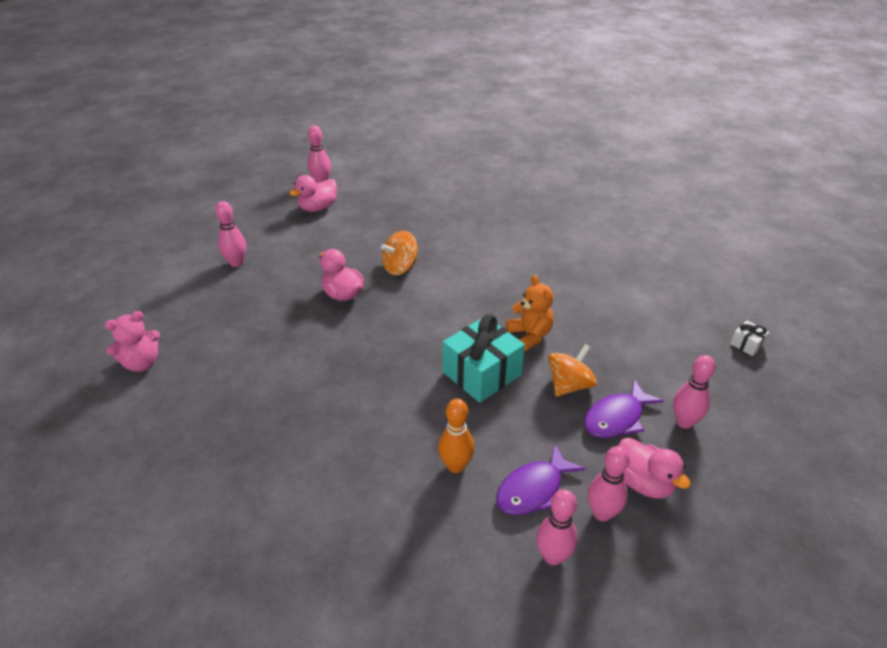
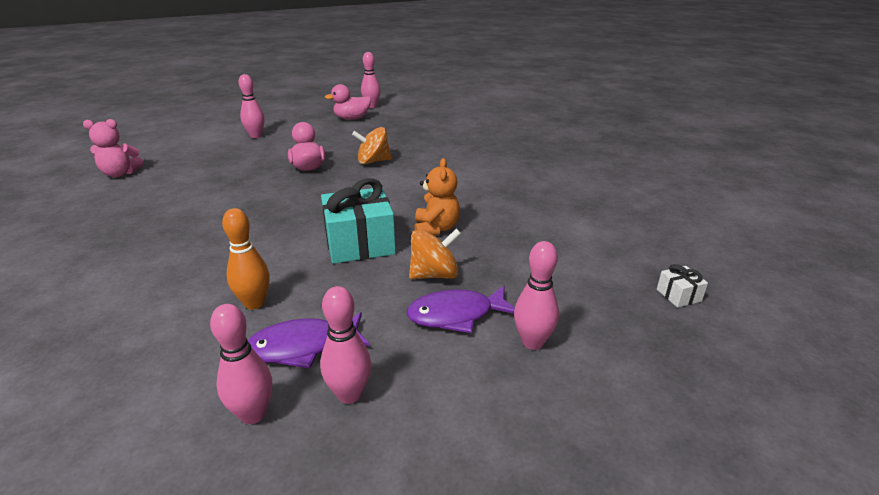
camera: 25 degrees right, 10 degrees down
(643, 482) = (427, 382): pink duck -> none

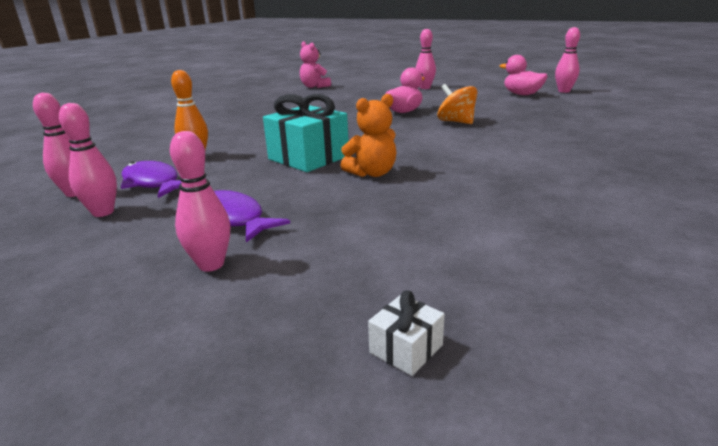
camera: 60 degrees right, 5 degrees down
(434, 274) = (290, 194): orange spinning top -> none

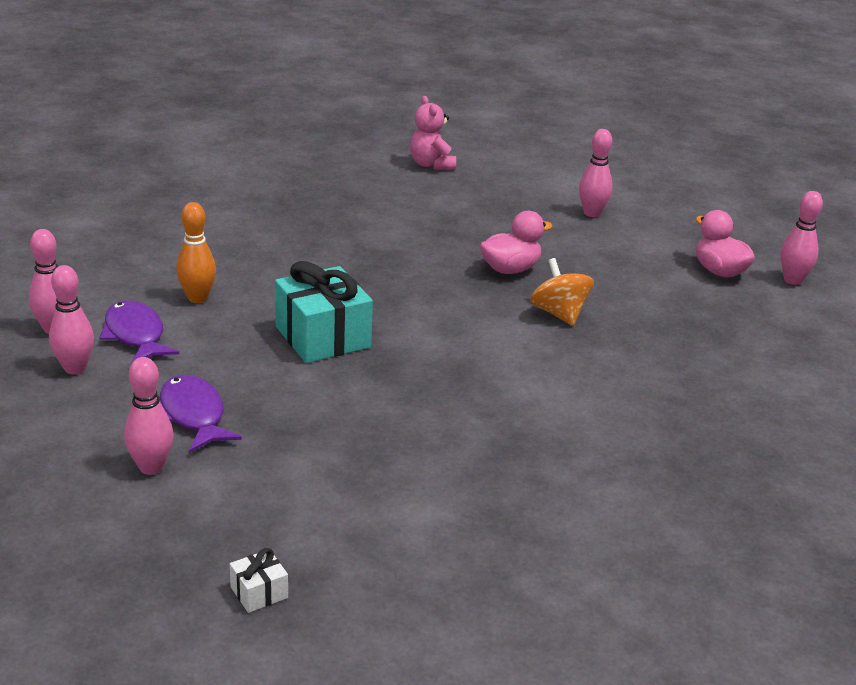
camera: 15 degrees right, 5 degrees up
(372, 173) = (376, 386): orange teddy bear -> none

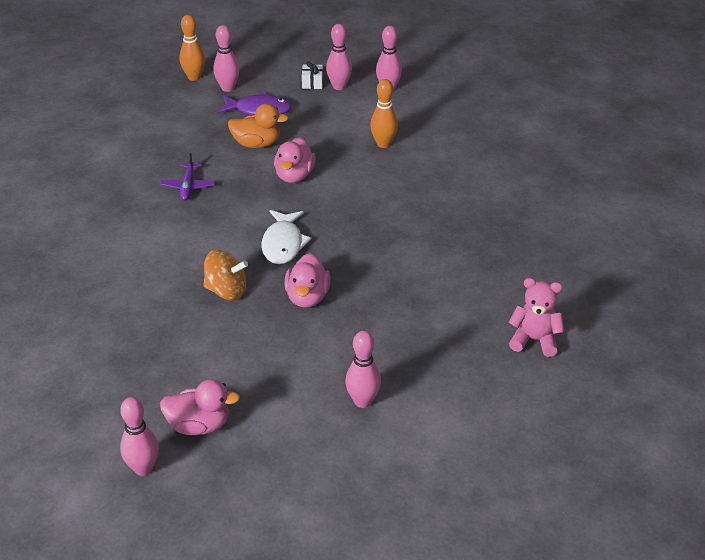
camera: 125 degrees right, 10 degrees up
(135, 335) = (357, 112): purple fish -> none
(141, 517) = (194, 77): none -> orange bowling pin
(259, 592) = (112, 92): white gift -> white gift (312, 83)
(280, 387) = (257, 144): none -> orange duck
(322, 337) = (294, 176): turquoise gift -> pink duck
(423, 405) = (188, 186): none -> purple plane
(451, 306) = (283, 244): none -> white fish

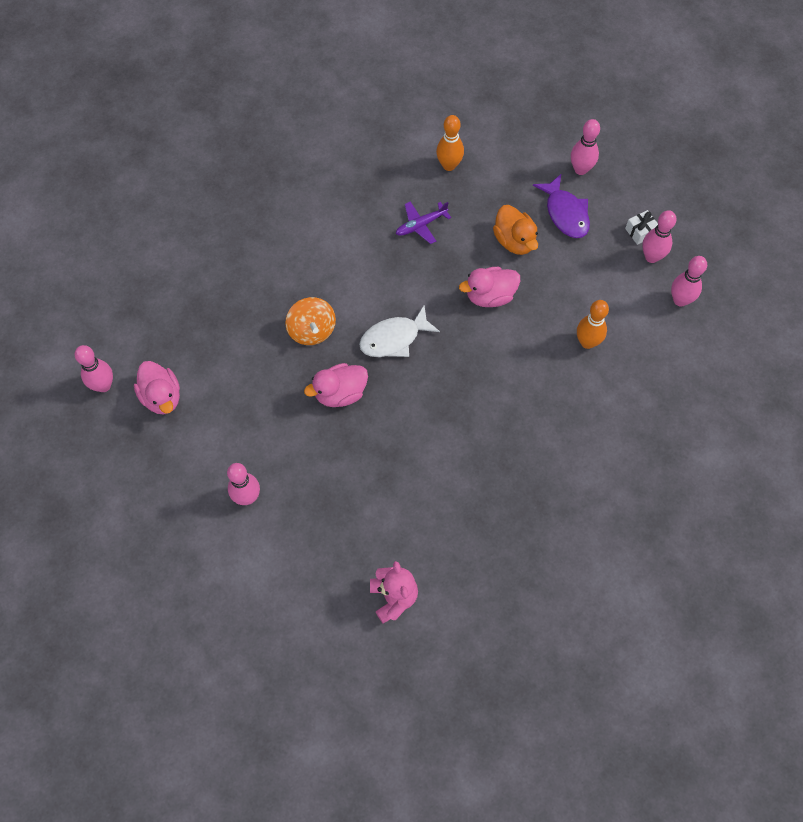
camera: 60 degrees right, 25 degrees up
(194, 77) = (577, 133): orange bowling pin -> orange bowling pin (449, 165)

